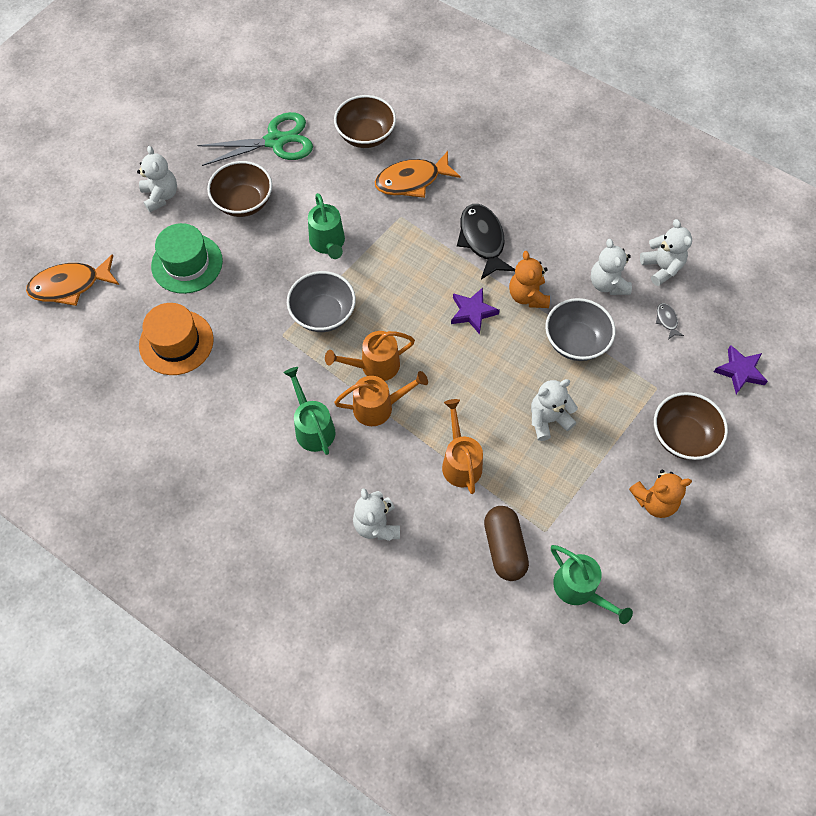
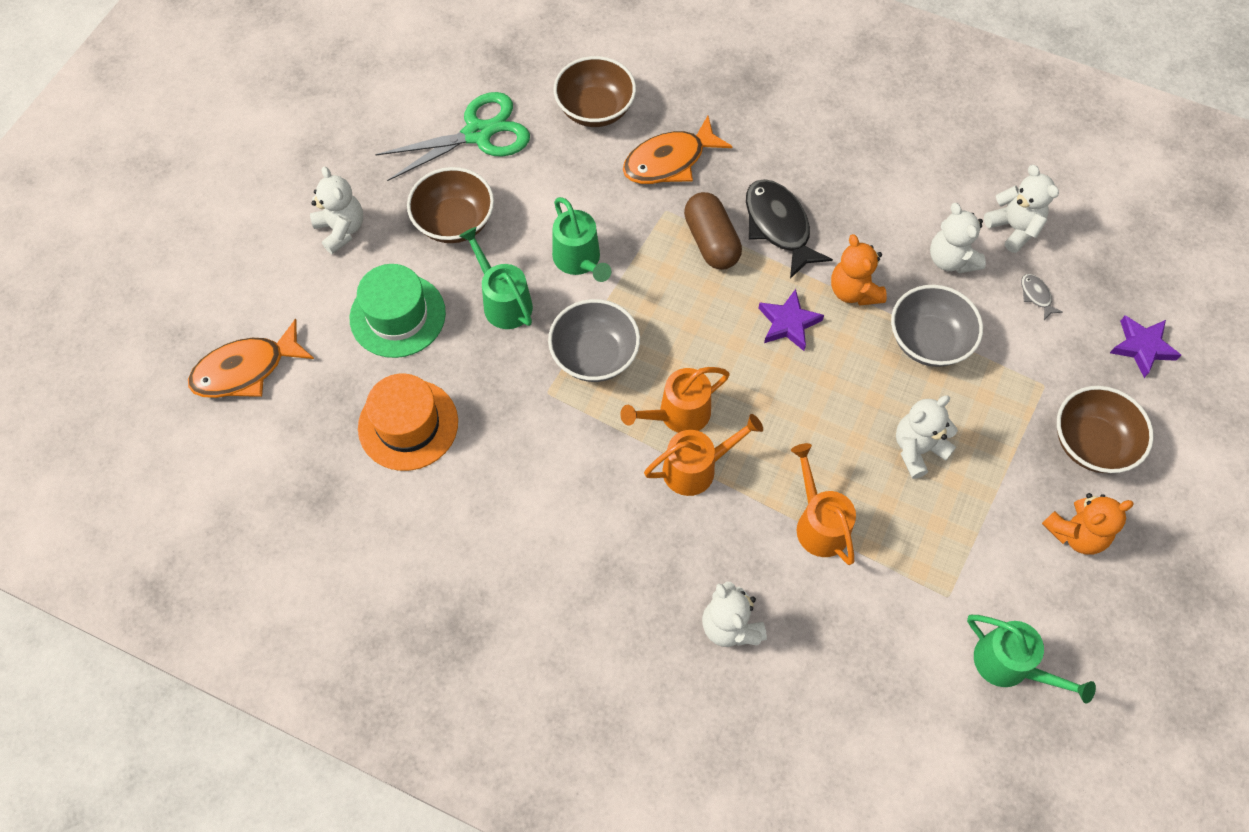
camera: 10 degrees left, 0 degrees up
(312, 427) = (616, 509): green watering can -> green watering can (503, 301)
(504, 547) = (901, 627): brown capsule -> brown capsule (711, 241)

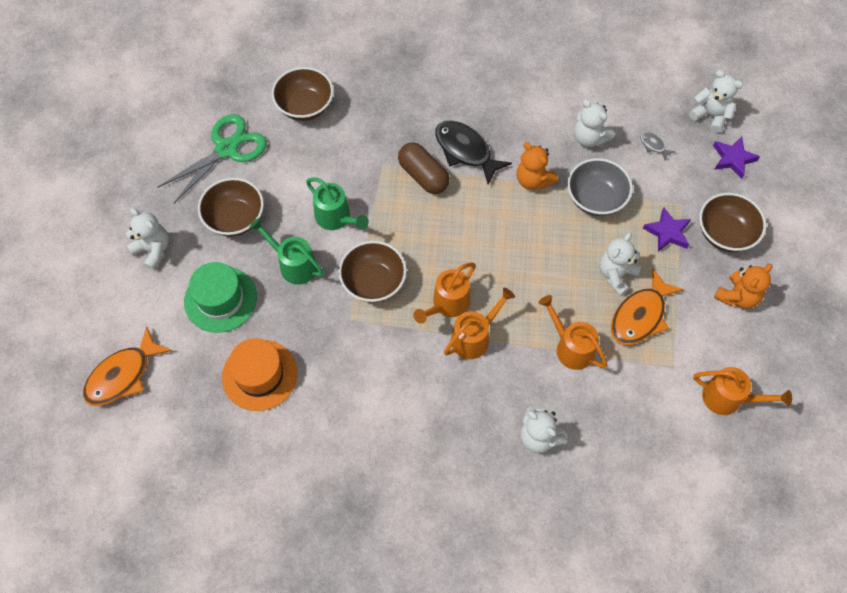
camera: 20 degrees left, 0 degrees up
(595, 355) = (373, 282): grey bowl -> brown bowl
(669, 161) = (372, 127): orange fish -> orange fish (640, 316)
(788, 323) = (498, 216): purple star -> purple star (667, 232)
(1010, 665) = (728, 398): green watering can -> orange watering can
(1014, 228) = (622, 104): white teddy bear -> white teddy bear (710, 115)

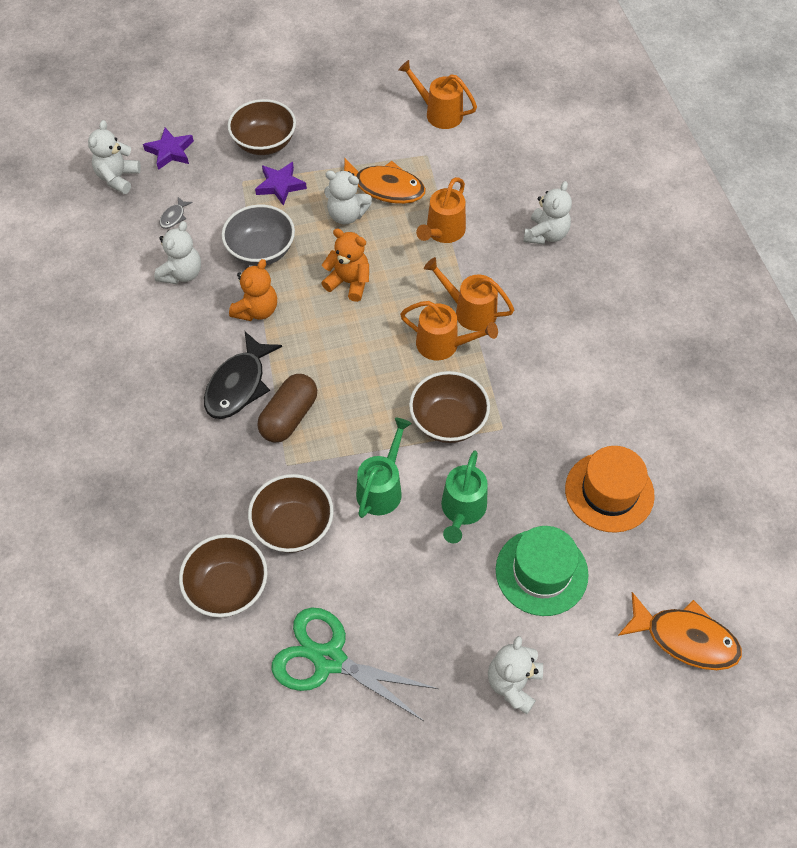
camera: 110 degrees left, 5 degrees down
(235, 218) = (428, 602): brown bowl -> brown bowl (293, 526)
(728, 398) = (439, 113): orange watering can -> orange watering can turned 60 degrees counterclockwise
(737, 296) = (332, 123): orange teddy bear -> orange teddy bear (349, 282)

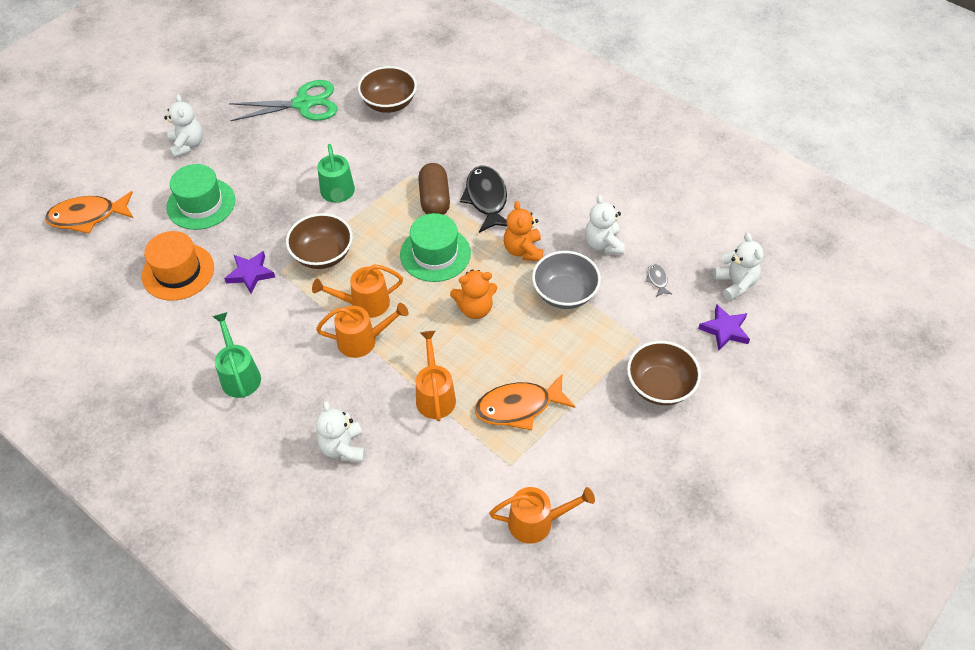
camera: 145 degrees right, 5 degrees down
(280, 185) = (606, 355): purple star -> purple star (250, 274)
(293, 526) = (377, 147): brown bowl -> none
(339, 355) = (435, 254): none -> green hat
(346, 215) = (527, 362): white teddy bear -> none
(462, 511) = (275, 209): green watering can -> green watering can (239, 375)

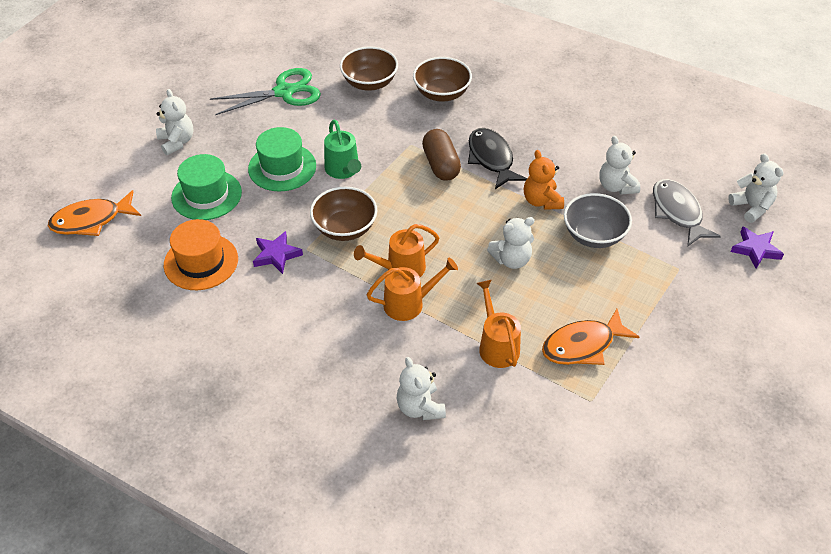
camera: 10 degrees left, 5 degrees down
(239, 375) = (293, 352): green watering can -> none
(435, 254) = (457, 214): green hat -> green hat (282, 167)
(475, 308) = (511, 260): orange teddy bear -> white teddy bear
(537, 522) = (635, 451): orange watering can -> none
(657, 280) = (678, 212): grey fish -> grey fish, size x2.25
(660, 386) = (712, 308): brown bowl -> brown bowl (441, 93)

